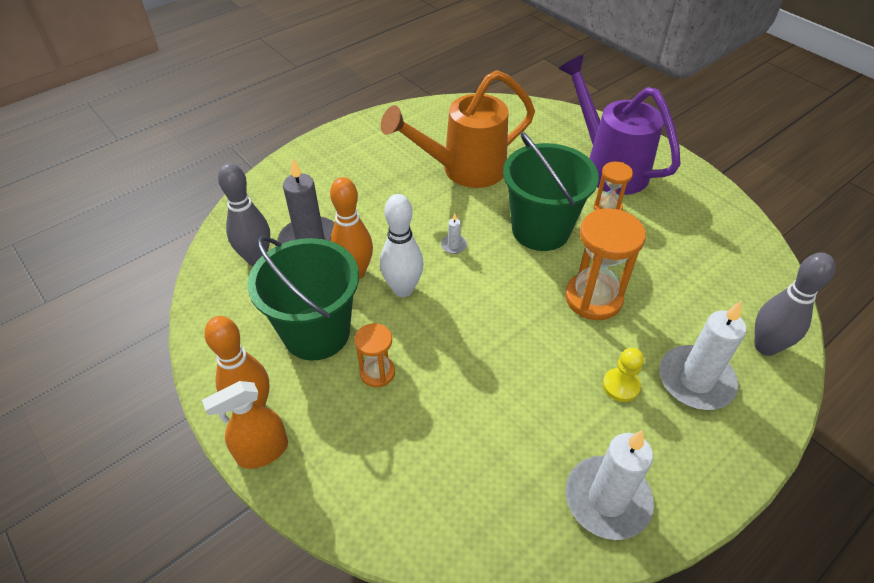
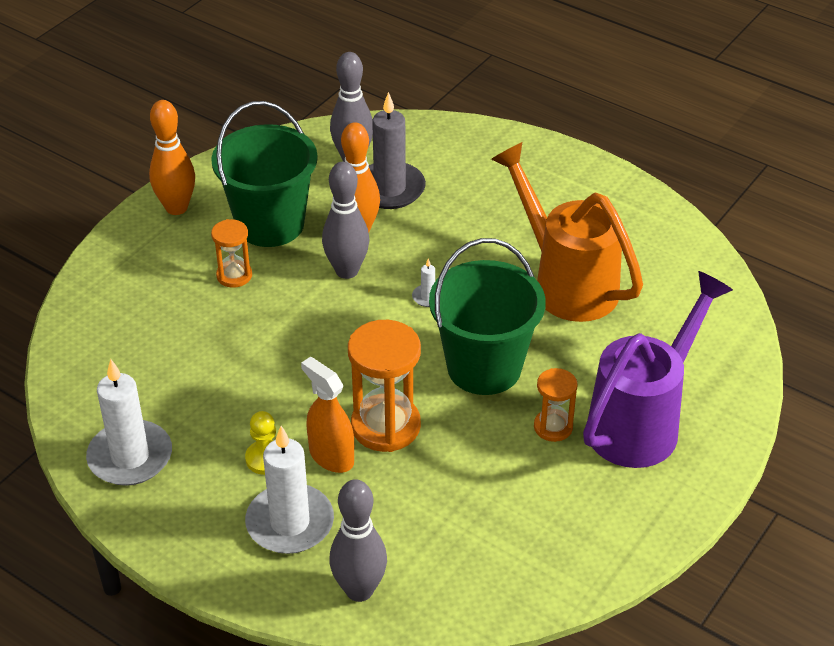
camera: 75 degrees right, 5 degrees down
(262, 451) = (134, 226): orange spray bottle -> orange spray bottle (331, 456)
(403, 289) = (347, 271): white bowling pin -> grey bowling pin

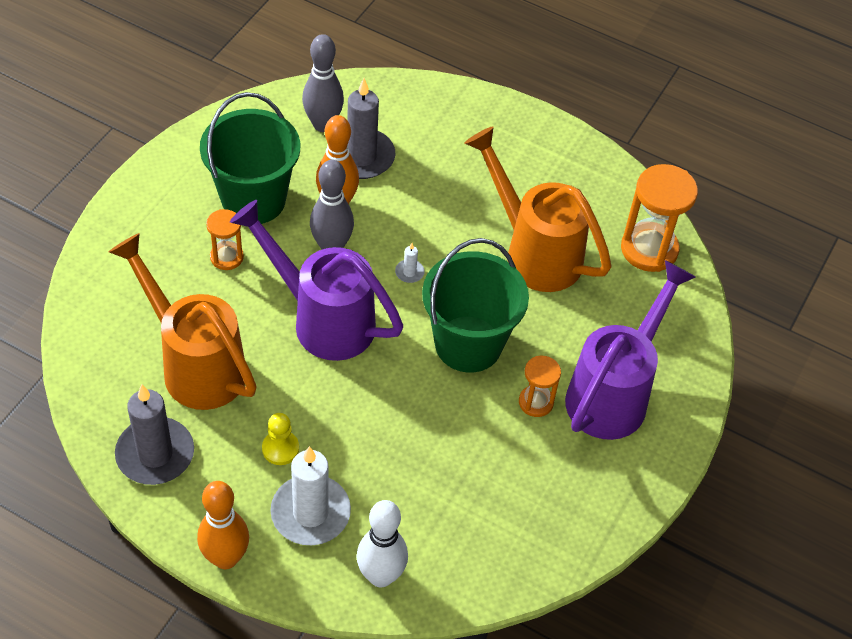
camera: 10 degrees left, 10 degrees up
(130, 457) = (155, 454): white candle -> grey candle
(176, 208) = (162, 185): orange bowling pin -> orange bowling pin (226, 558)
(185, 373) = (194, 363): none -> orange watering can
(327, 337) = (322, 319): none -> purple watering can
(331, 456) = (340, 443): orange spray bottle -> none
(359, 590) = (380, 576): grey bowling pin -> white bowling pin
(385, 426) = (385, 409): orange hourglass -> orange hourglass (649, 249)

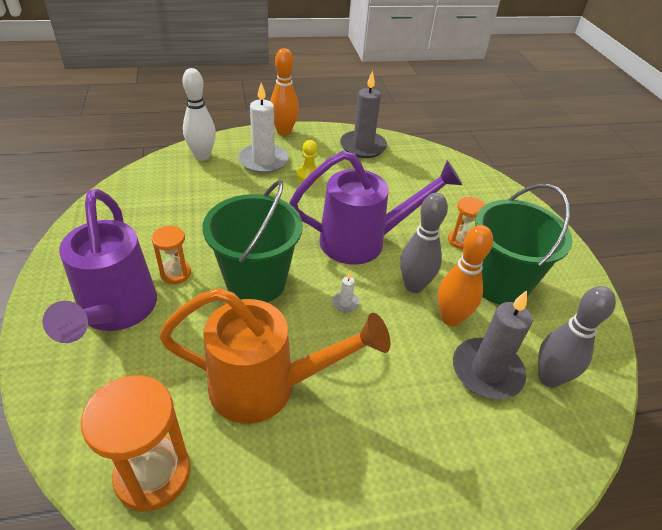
camera: 140 degrees right, 10 degrees down
(194, 363) = (398, 185): orange watering can -> none

